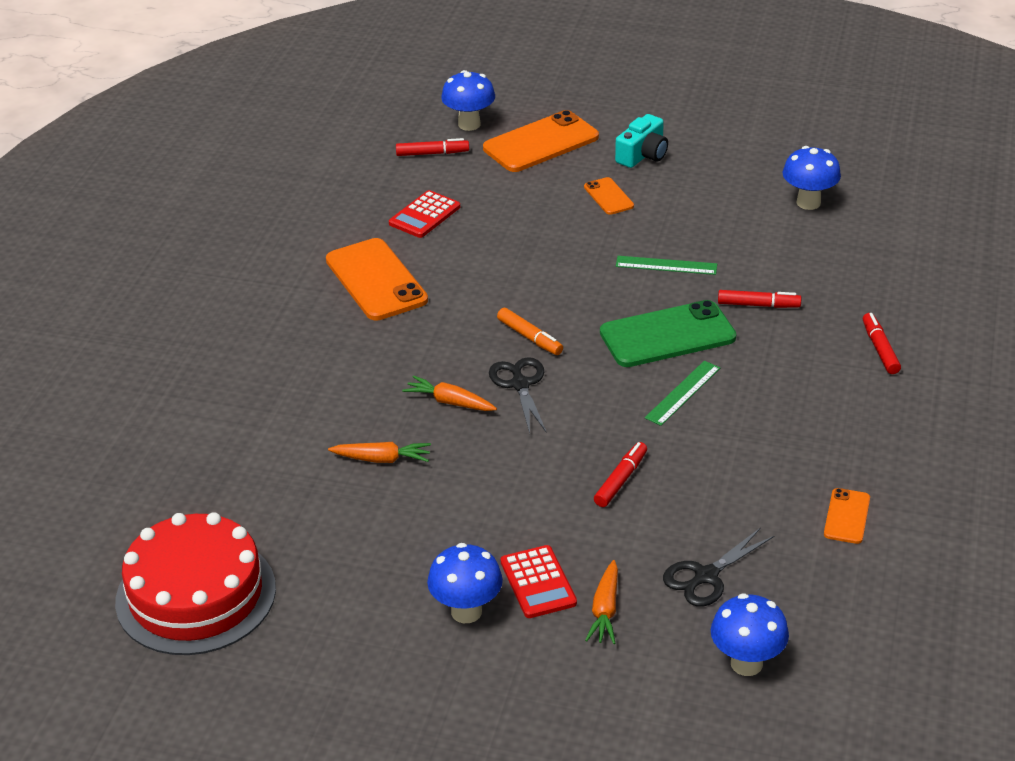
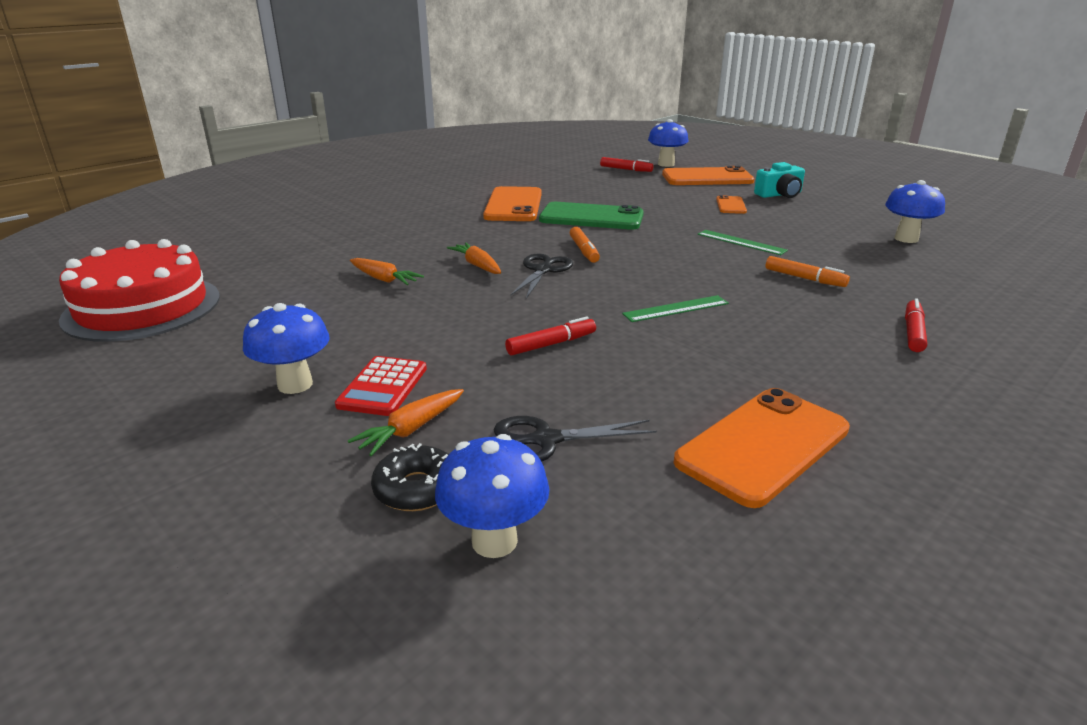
camera: 30 degrees right, 10 degrees down
(424, 215) = (586, 189): red calculator -> none
(662, 652) = (417, 488): none -> black donut
(667, 335) = (700, 275): green phone -> green phone (591, 217)
(758, 305) = (804, 278): red marker -> orange marker
(847, 516) = (763, 445): orange phone -> orange phone, size x1.98

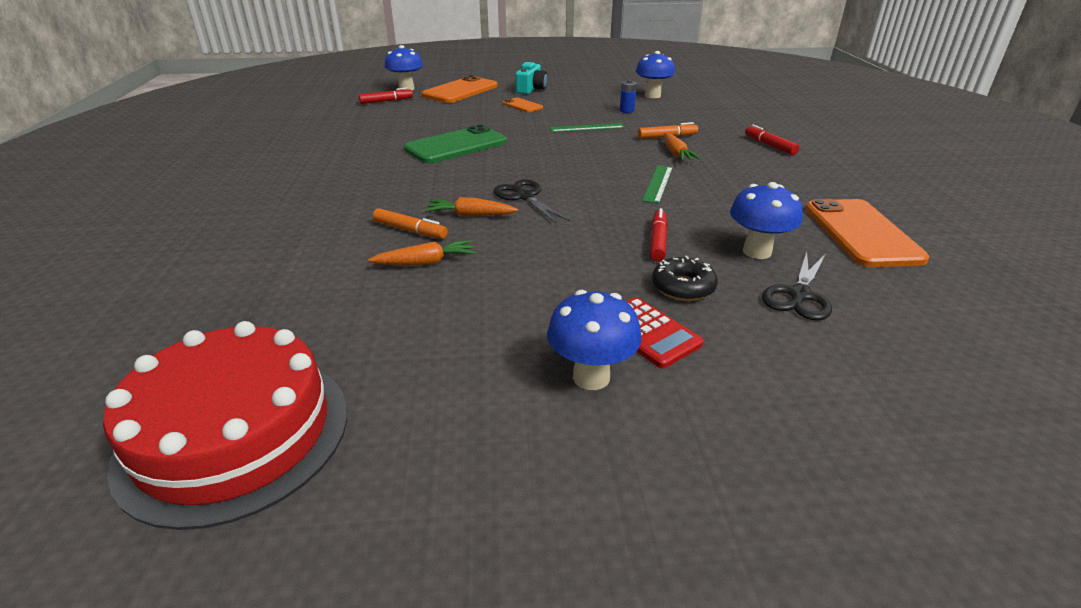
camera: 50 degrees left, 5 degrees up
(410, 430) = (735, 343): orange carrot -> orange carrot (676, 154)
(417, 488) = (828, 370): black donut -> black donut (683, 287)
(494, 541) = (918, 361): blue mushroom -> blue mushroom (757, 252)
(513, 205) = (370, 158): orange phone -> none
(584, 251) = (514, 171): orange marker -> orange marker (410, 231)
(830, 242) = (626, 110): none -> blue battery

